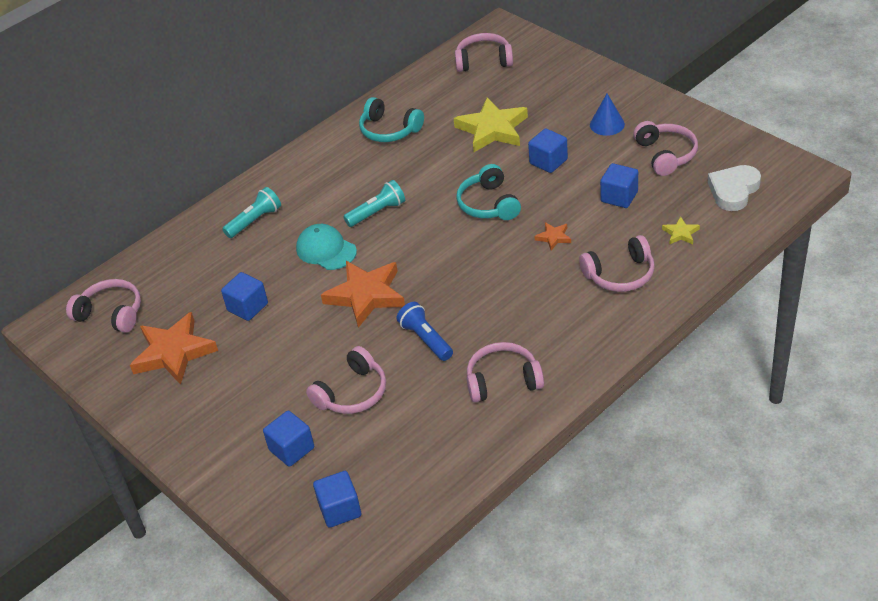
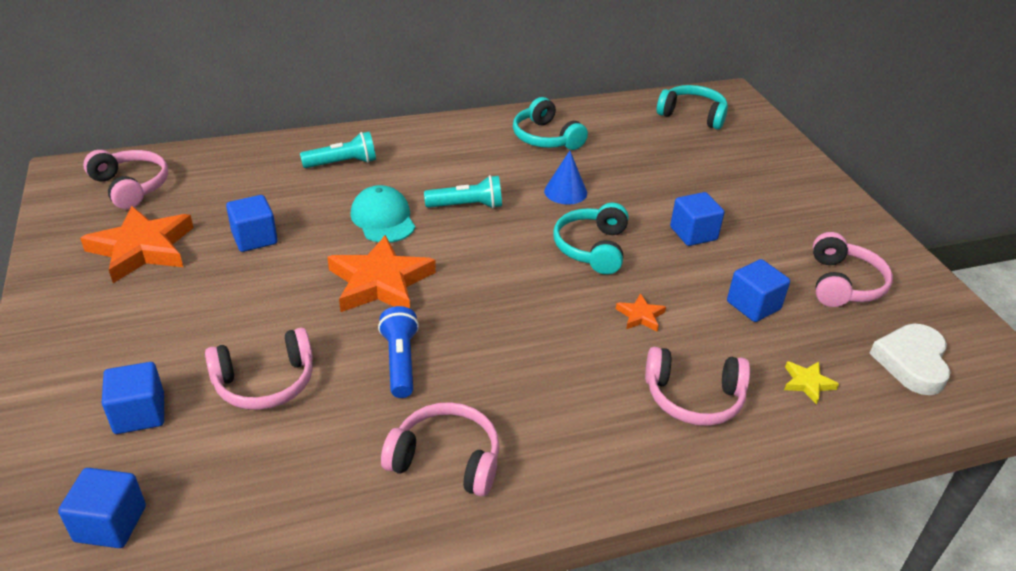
camera: 20 degrees right, 5 degrees down
(483, 60) = (692, 115): pink headphones -> turquoise headphones
(492, 129) = (654, 178): yellow star -> none
(607, 124) = (789, 223): blue cone -> blue cone (565, 192)
(733, 190) = (911, 362): white heart -> white heart turned 45 degrees counterclockwise

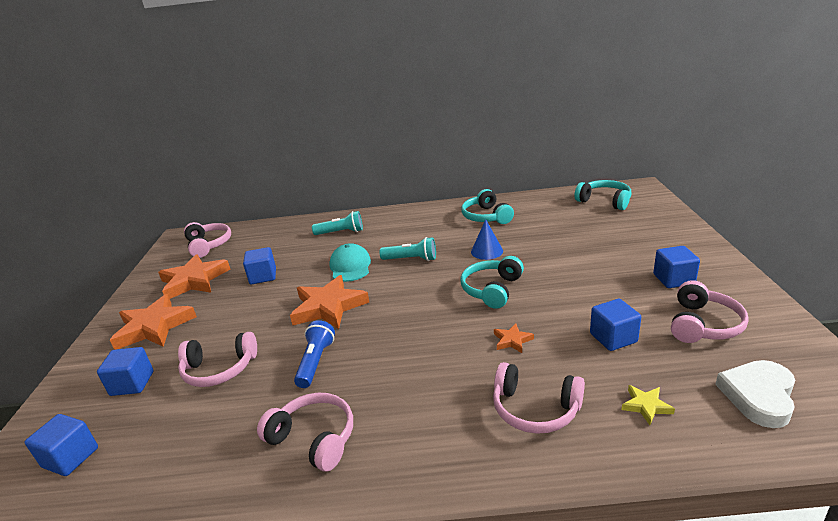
camera: 20 degrees right, 10 degrees down
(120, 327) = (154, 327): none -> orange star
(693, 233) = (578, 282): blue cube -> blue cube (673, 279)

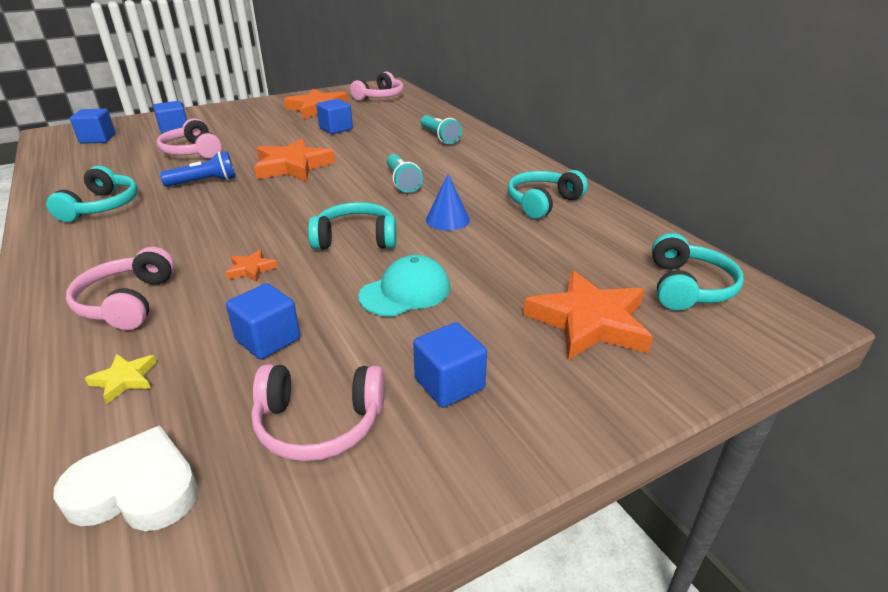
camera: 60 degrees right, 5 degrees up
(154, 327) = (247, 116): orange star -> orange star (588, 322)
(314, 438) = (102, 206): pink headphones -> turquoise headphones
(350, 266) = (371, 157): turquoise cap -> turquoise cap (405, 292)

